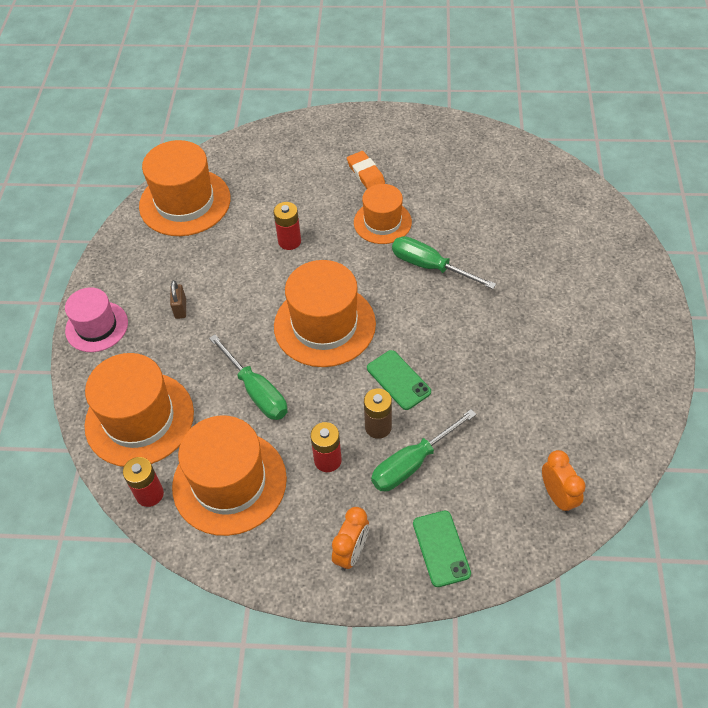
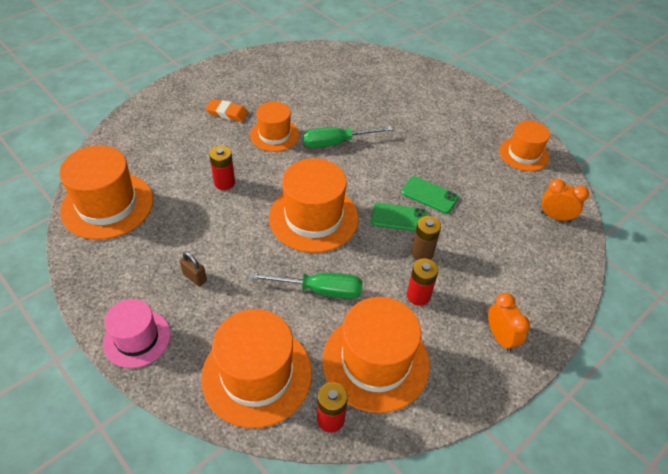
camera: 50 degrees left, 5 degrees down
(412, 463) = (466, 258): green screwdriver -> none
(441, 548) = (540, 292): green phone -> green phone (429, 195)
(615, 410) = (523, 154): none -> orange hat

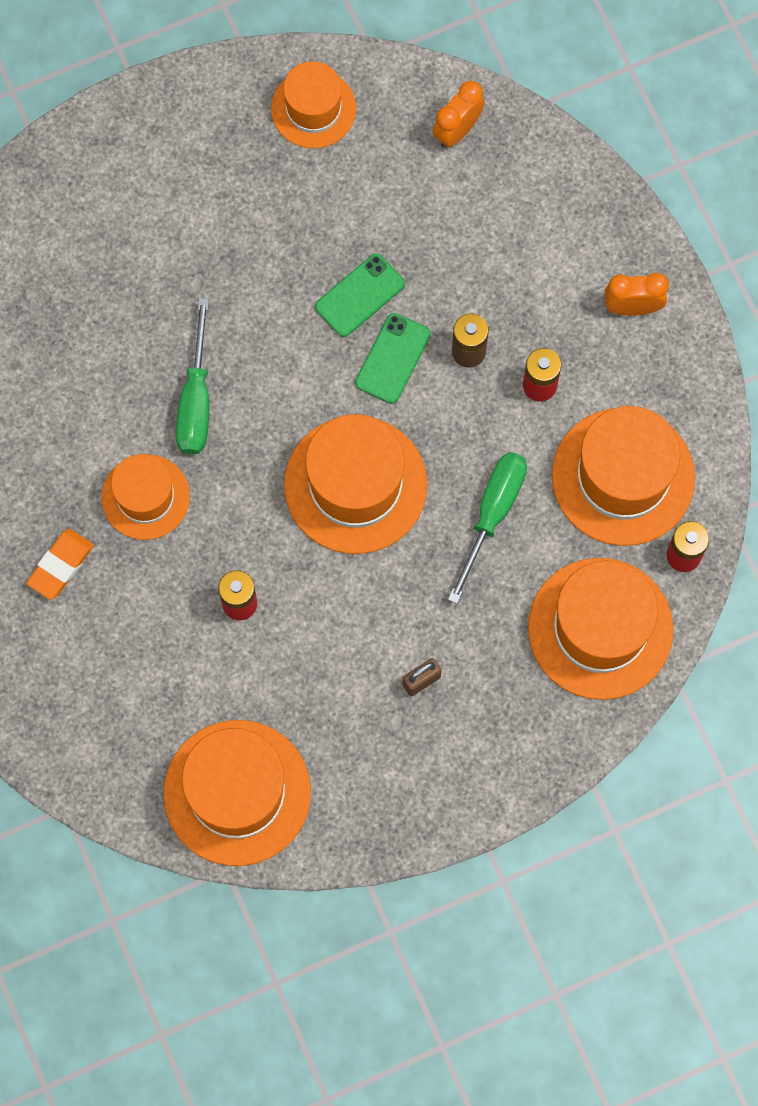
camera: 70 degrees left, 25 degrees up
(137, 338) = (502, 772): pink hat -> none

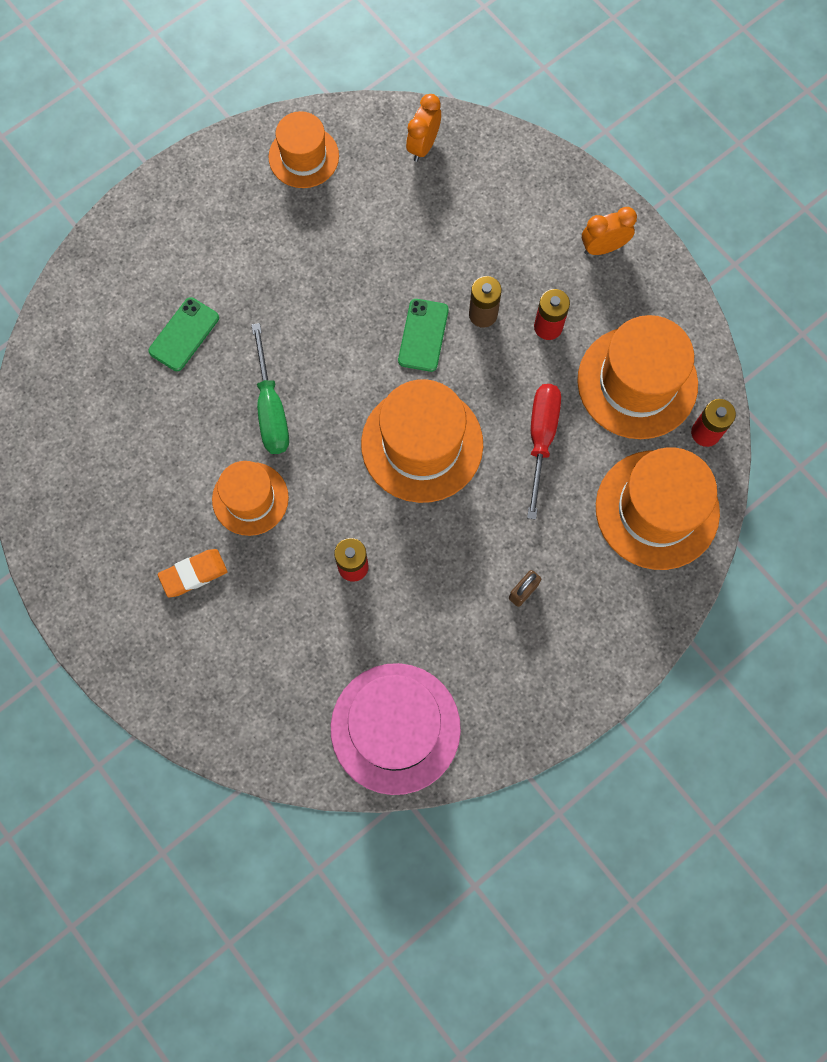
camera: 15 degrees left, 0 degrees up
(61, 565) = (193, 574): orange eraser -> orange eraser turned 45 degrees clockwise
(237, 792) = (395, 728): orange hat -> pink hat
(359, 295) = (382, 292): green phone -> green phone (184, 334)
(492, 514) = (541, 439): green screwdriver -> red screwdriver

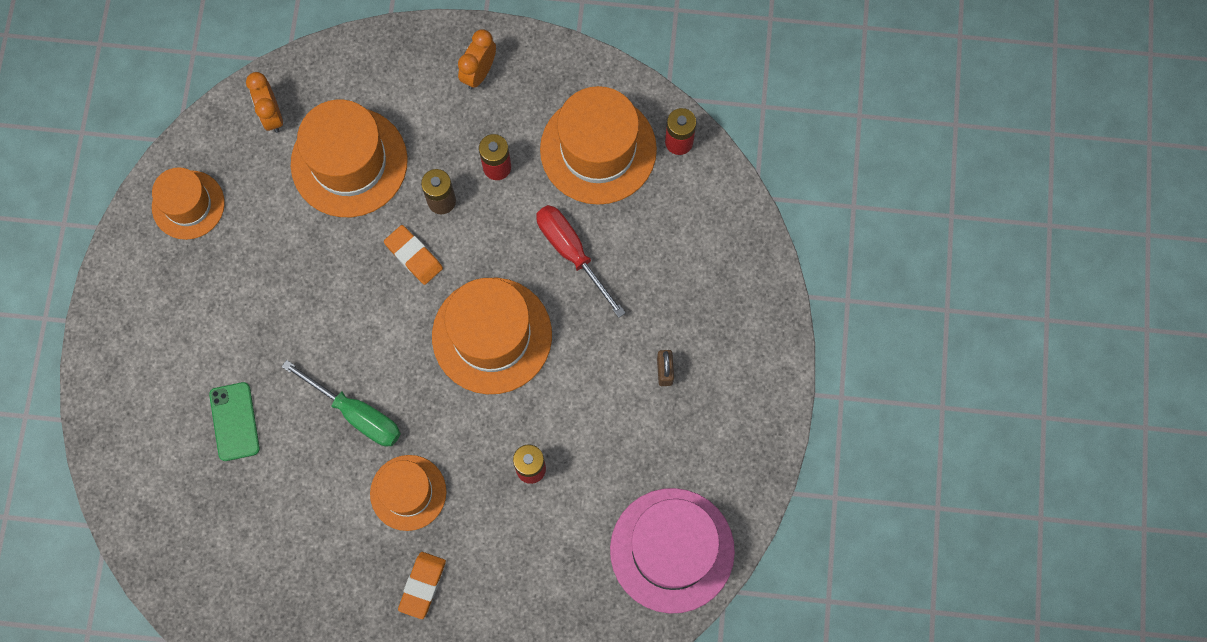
camera: 45 degrees left, 0 degrees up
(423, 335) = (413, 256): green phone -> orange eraser
(657, 509) = (698, 227): orange hat -> orange hat (349, 162)

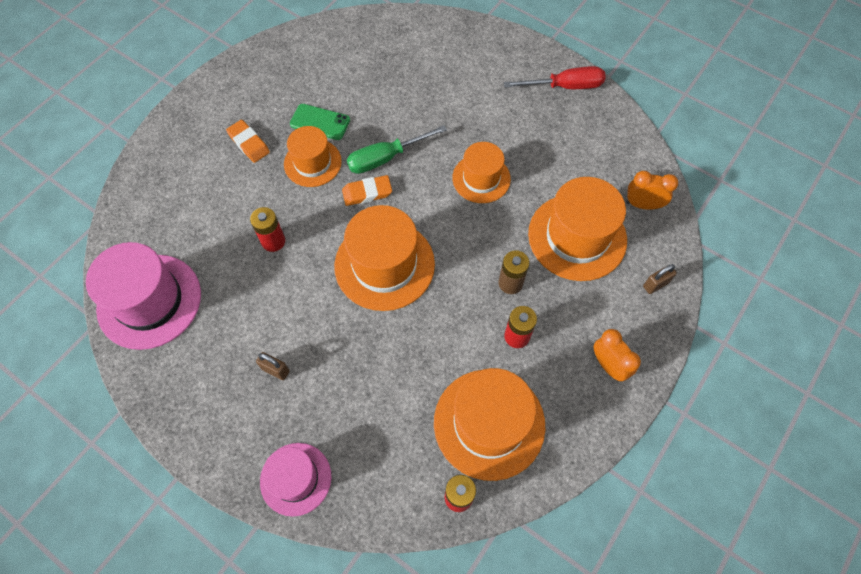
camera: 120 degrees right, 10 degrees down
(188, 205) = (597, 128): orange hat -> orange hat (481, 178)
(234, 421) = (427, 92): green phone -> green phone (320, 122)
(365, 65) = (655, 284): none -> brown padlock
(413, 256) = (477, 244): orange eraser -> orange eraser (367, 192)
(571, 252) = (413, 353): red screwdriver -> red screwdriver (565, 86)
(749, 287) = (295, 479): none -> pink hat

